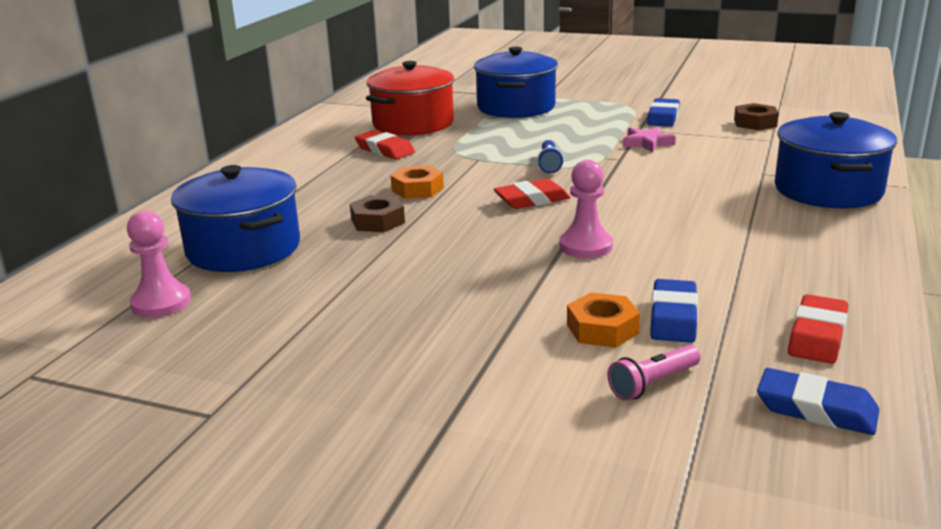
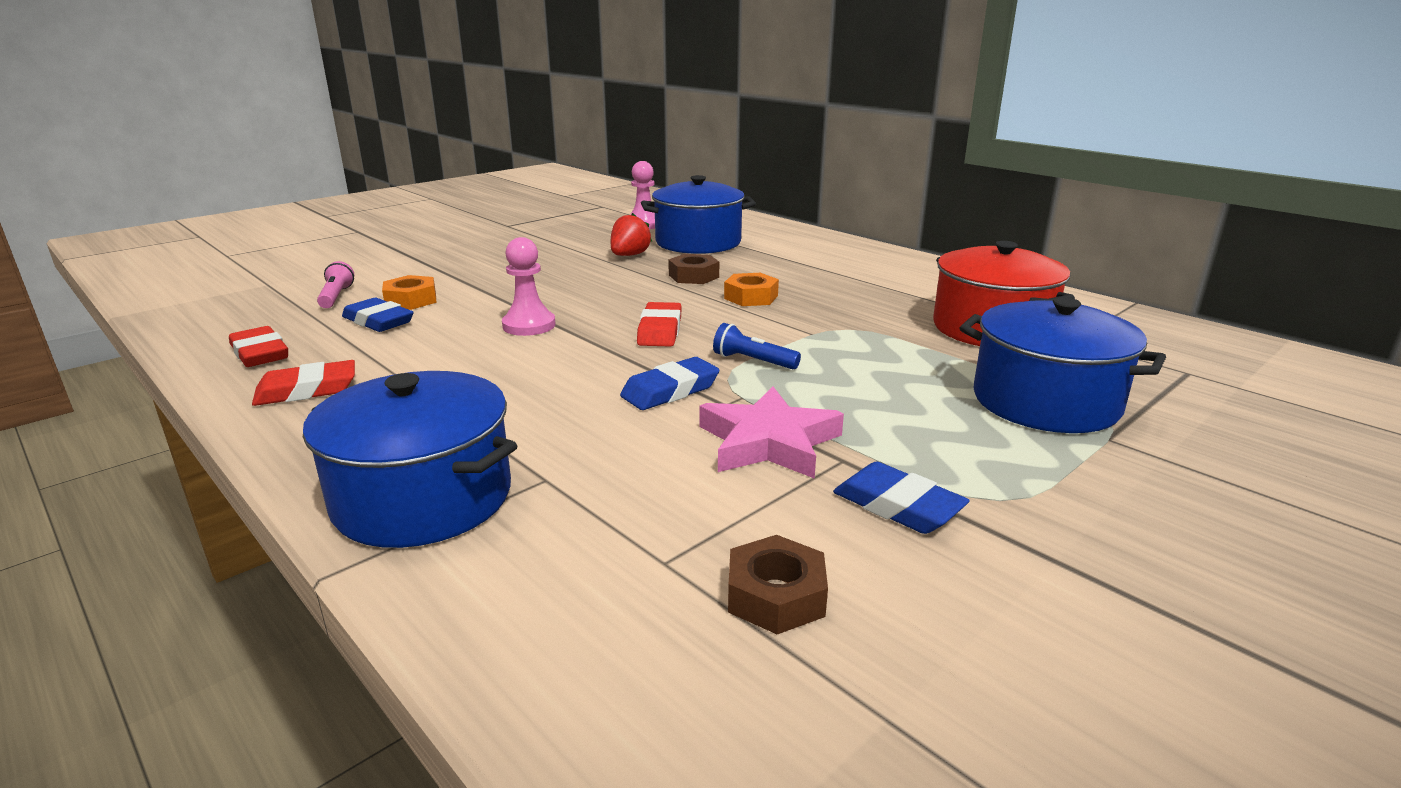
camera: 115 degrees right, 0 degrees up
(327, 269) = (629, 255): none -> red strawberry
(385, 150) = (891, 302): red eraser -> red eraser (307, 390)
(647, 143) = (768, 442): pink star -> pink star, size x1.62
(816, 409) = (223, 324): blue eraser -> blue eraser (670, 390)

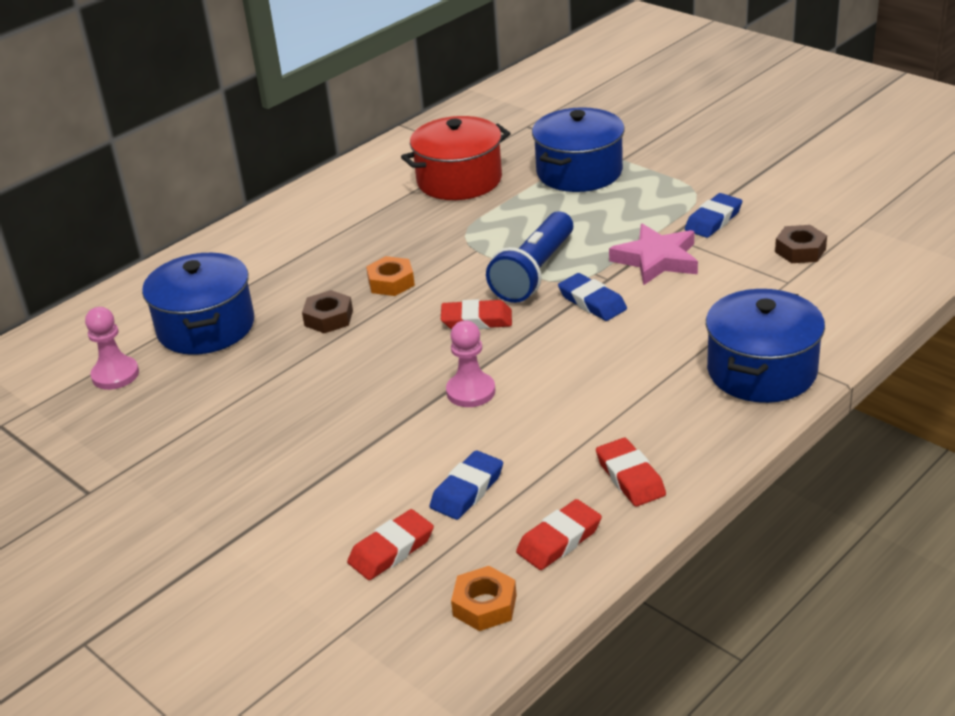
camera: 90 degrees left, 10 degrees up
(336, 296) = (391, 550): pink flashlight -> red eraser
(411, 300) = (403, 487): orange nut -> orange nut (485, 605)
(629, 255) = (251, 367): red strawberry -> none
(753, 361) = (534, 272): blue flashlight -> blue flashlight, size x2.06

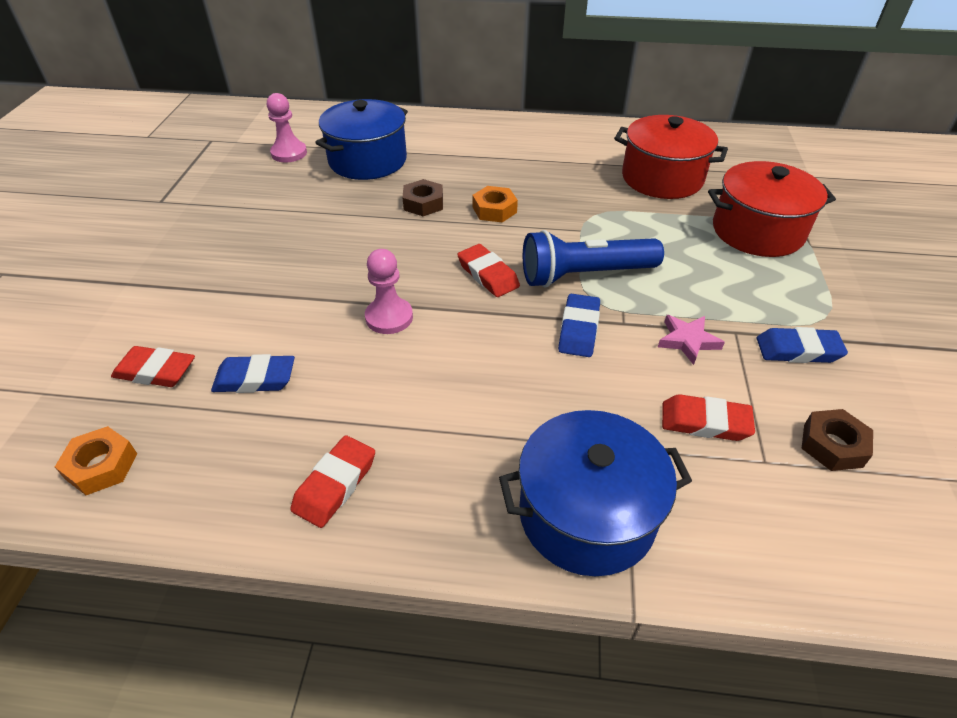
camera: 50 degrees right, 10 degrees up
(559, 540) = (214, 475): red eraser -> red eraser (705, 422)
(579, 172) = (757, 231): blue pot -> red pot
(656, 260) = (687, 341): pink star -> pink star, size x0.62

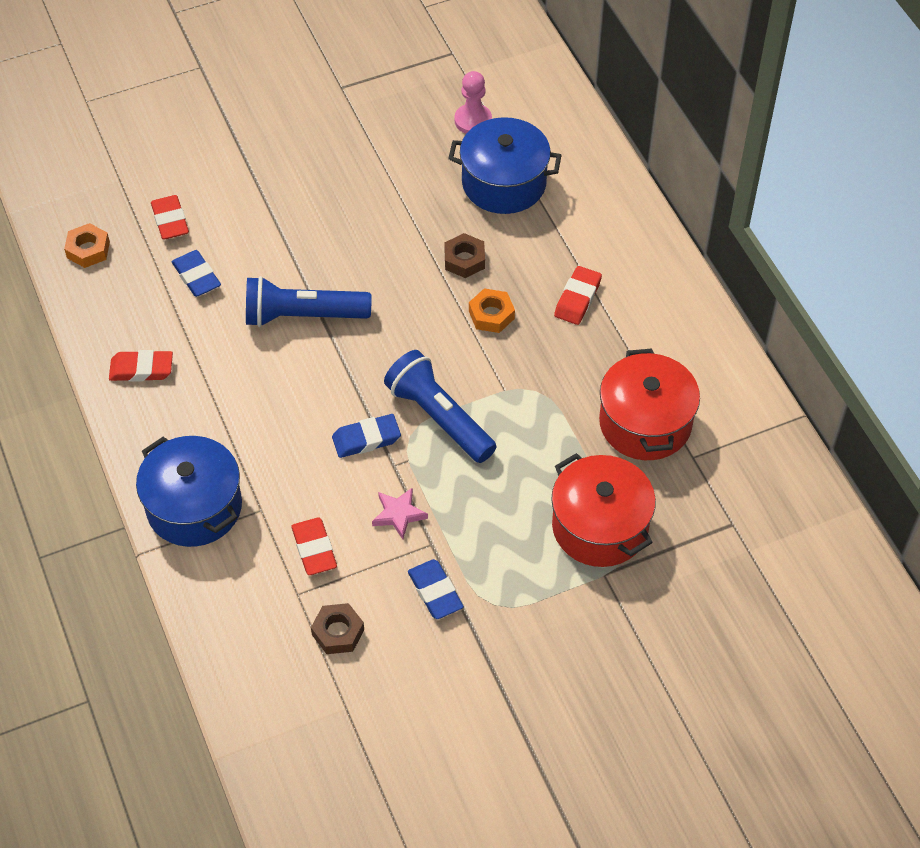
camera: 60 degrees right, 10 degrees up
(389, 317) = (303, 316): pink pawn -> blue flashlight
(488, 275) = (395, 352): red eraser -> red eraser (577, 298)

